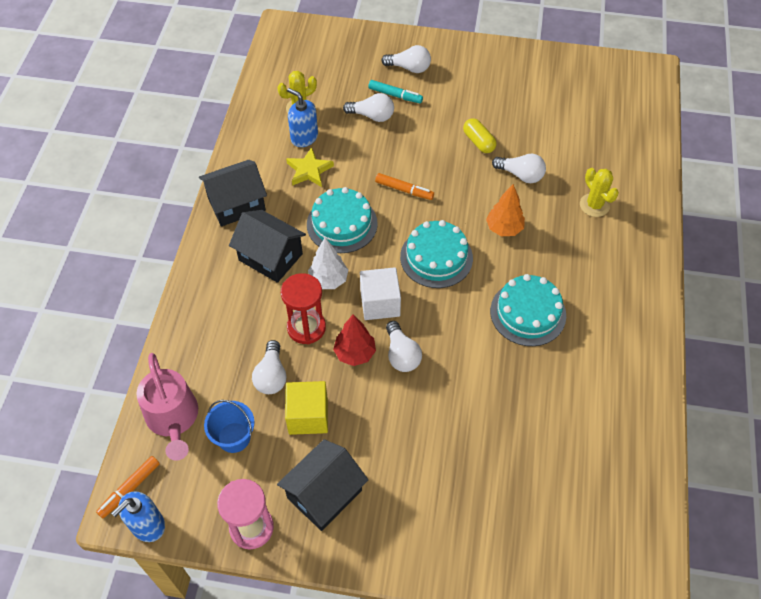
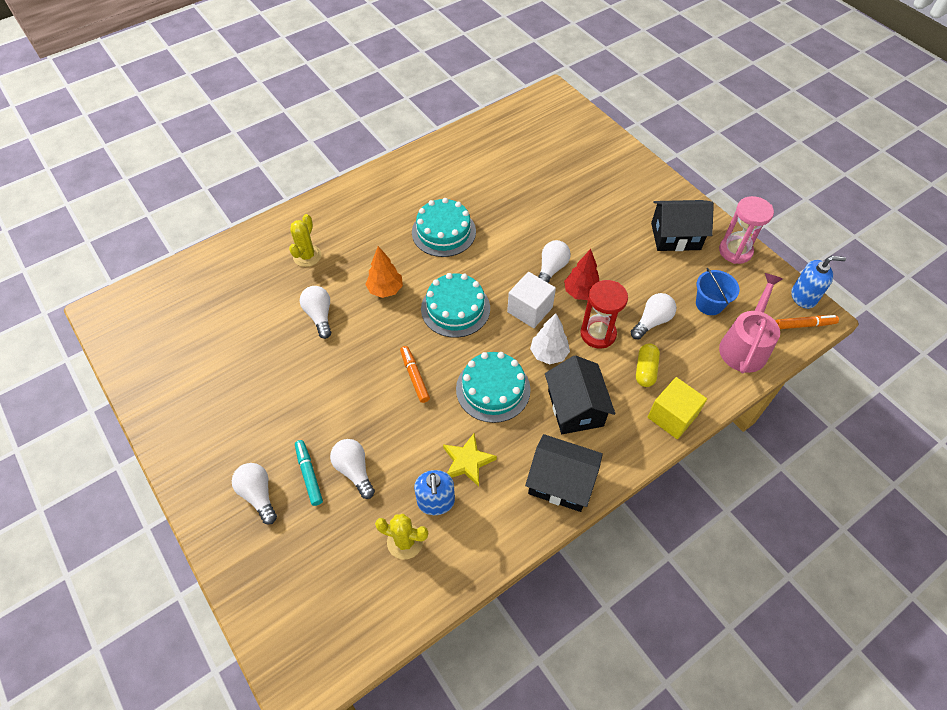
camera: 135 degrees left, 0 degrees up
(308, 416) = (648, 280): yellow cube -> yellow cube (672, 416)
(478, 142) = (309, 367): yellow capsule -> yellow capsule (645, 370)

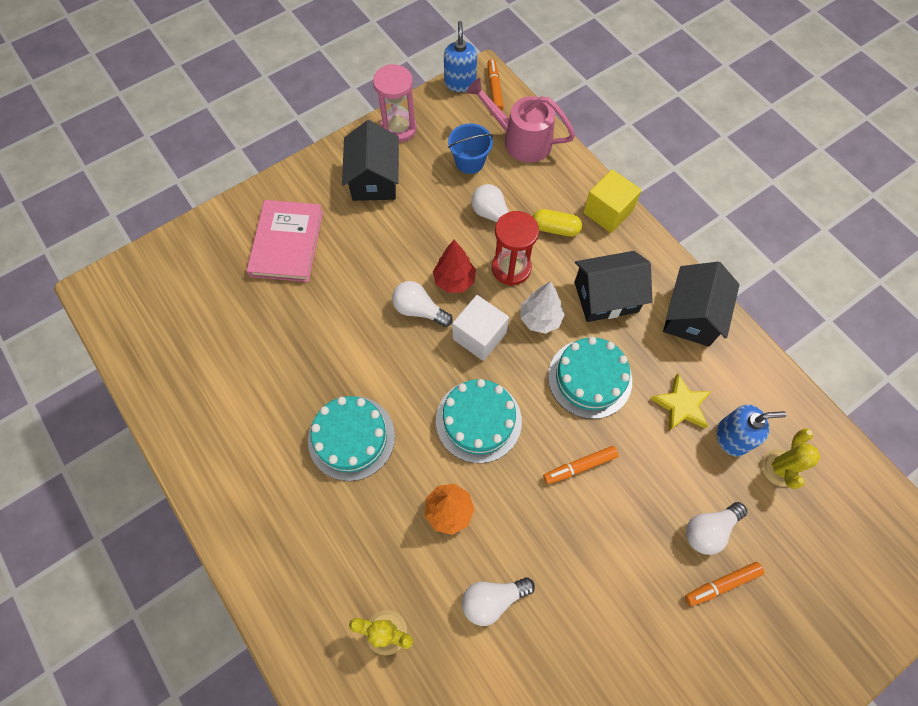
camera: 90 degrees left, 10 degrees up
(258, 494) = (756, 645): white light bulb -> none
(309, 475) = (722, 584): turquoise marker -> orange marker
(604, 186) = (287, 243): none -> pink book

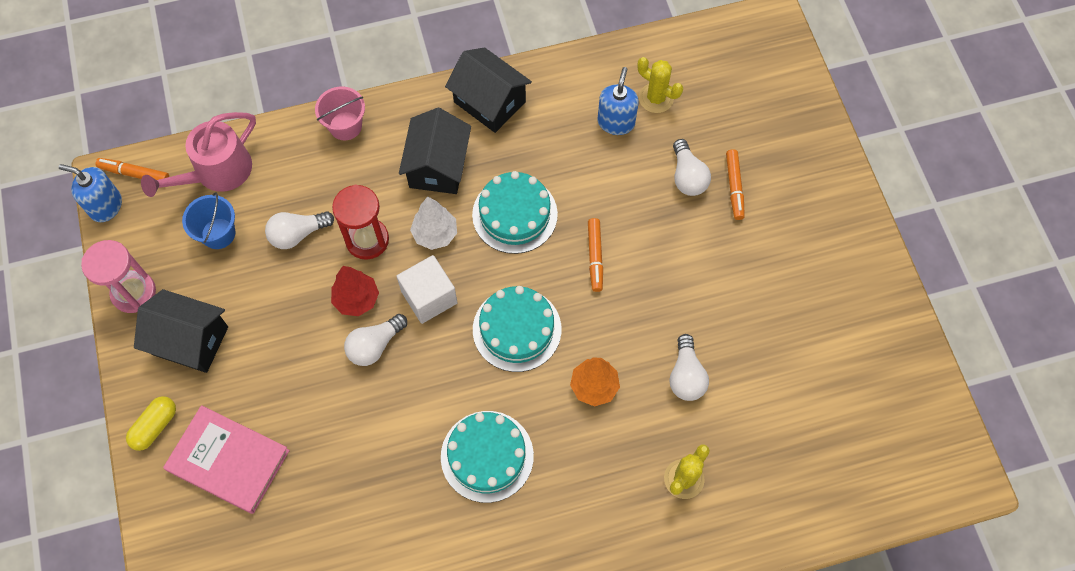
camera: 70 degrees left, 0 degrees up
(555, 228) = (341, 181): yellow capsule -> yellow capsule (155, 426)
(607, 212) = (345, 126): yellow cube -> pink bucket
(681, 405) = (571, 149): yellow star -> none

